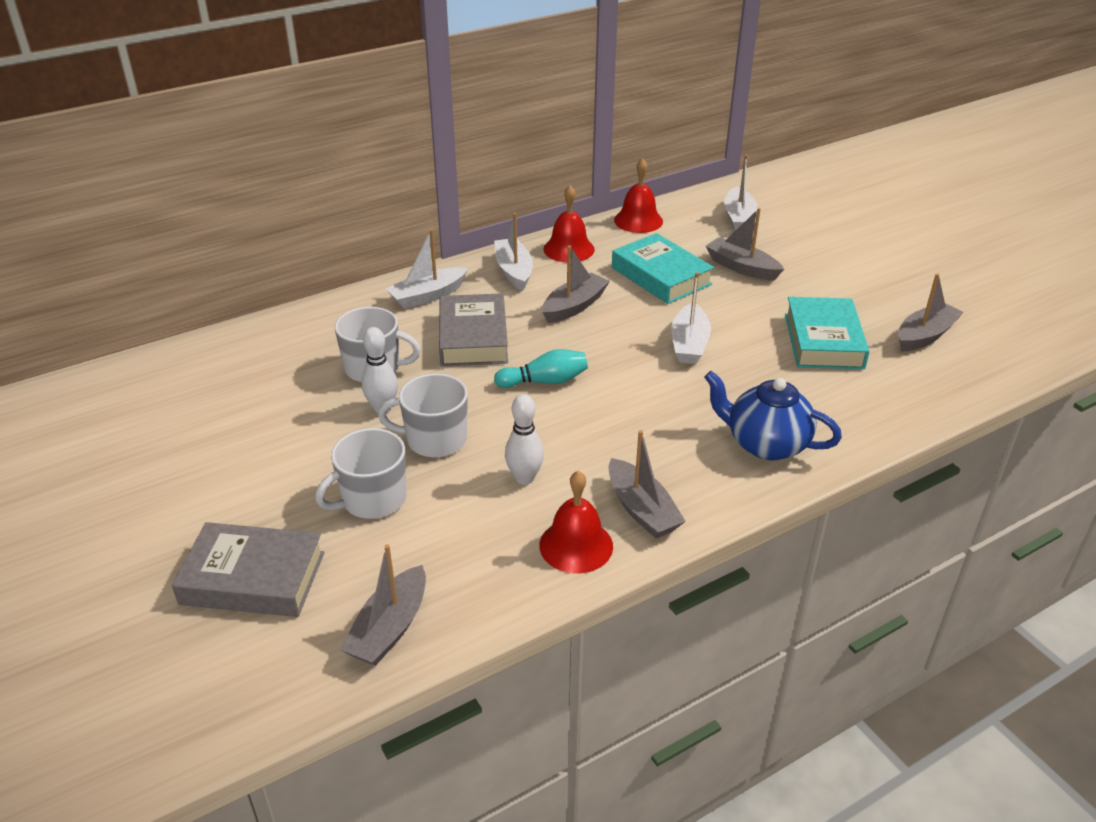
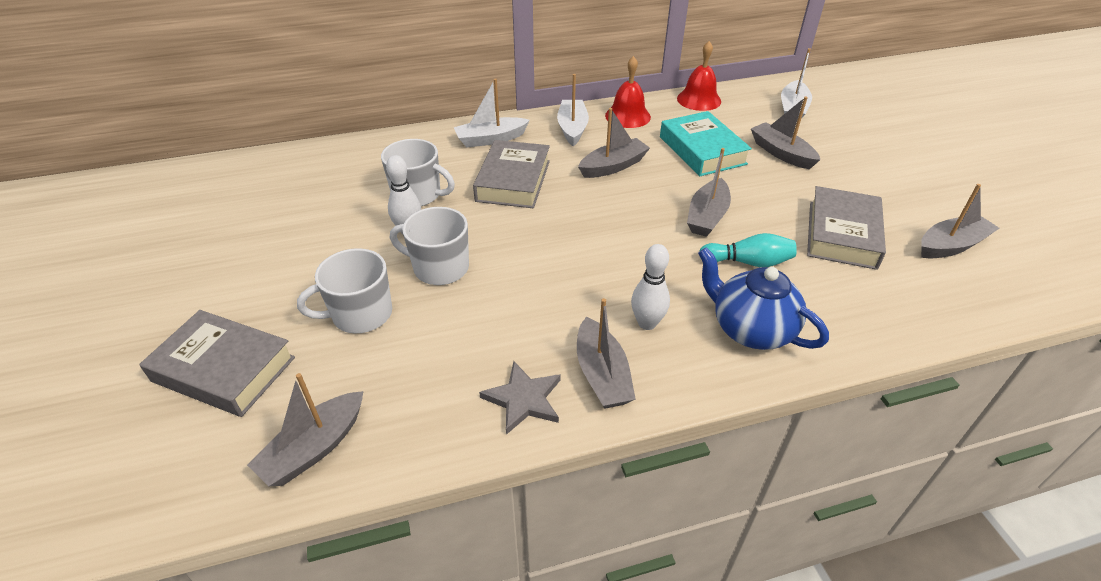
camera: 15 degrees right, 5 degrees up
(524, 478) = (503, 320): white bowling pin -> white bowling pin (647, 323)
(545, 381) = (559, 230): turquoise bowling pin -> turquoise bowling pin (748, 262)
(576, 545) = (523, 399): red bell -> grey star
(689, 344) = (707, 216): white boat -> grey boat
(823, 341) = (842, 234): turquoise book -> grey book

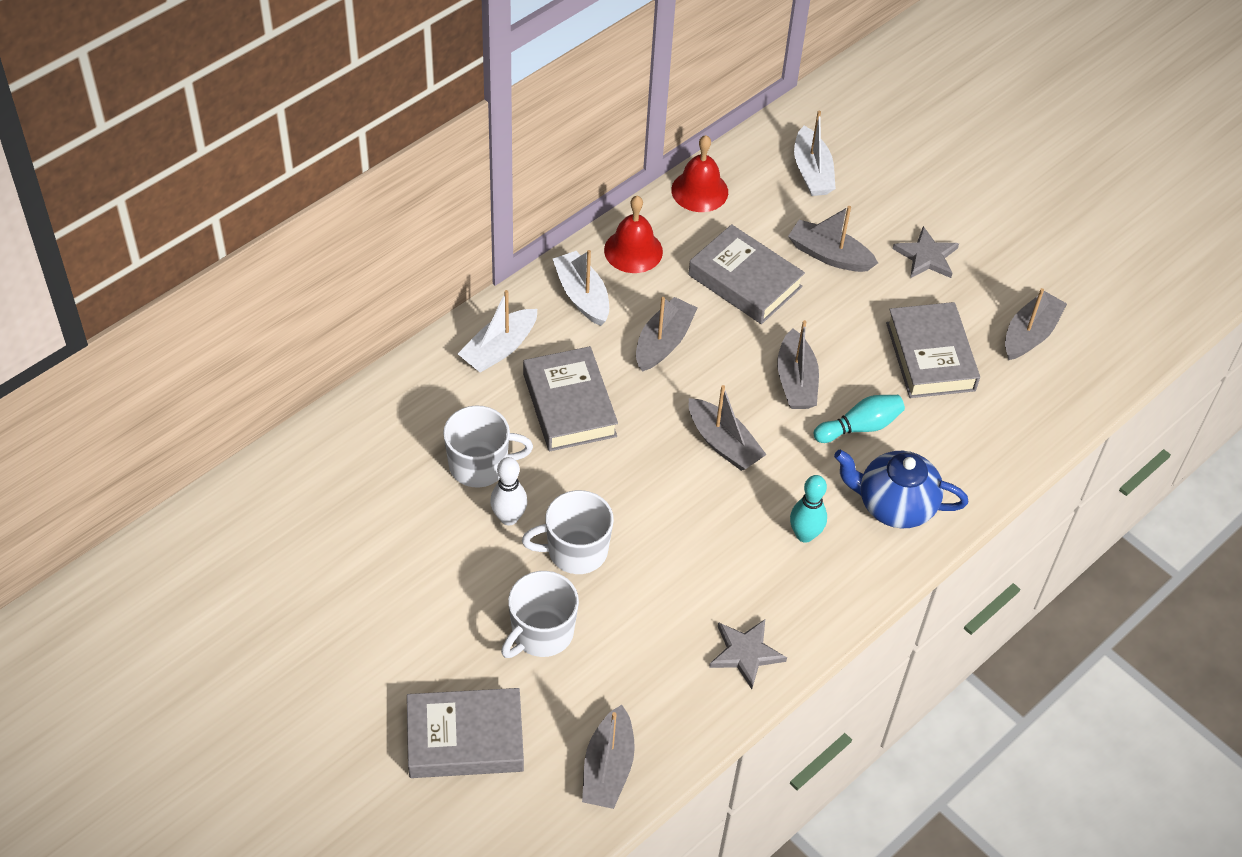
camera: 30 degrees left, 10 degrees up
(602, 374) = (795, 603): grey boat -> grey boat (723, 443)
(647, 323) = (804, 535): white bowling pin -> turquoise bowling pin
(702, 150) = (745, 281): turquoise book -> grey book
(868, 173) = (926, 256): none -> grey star

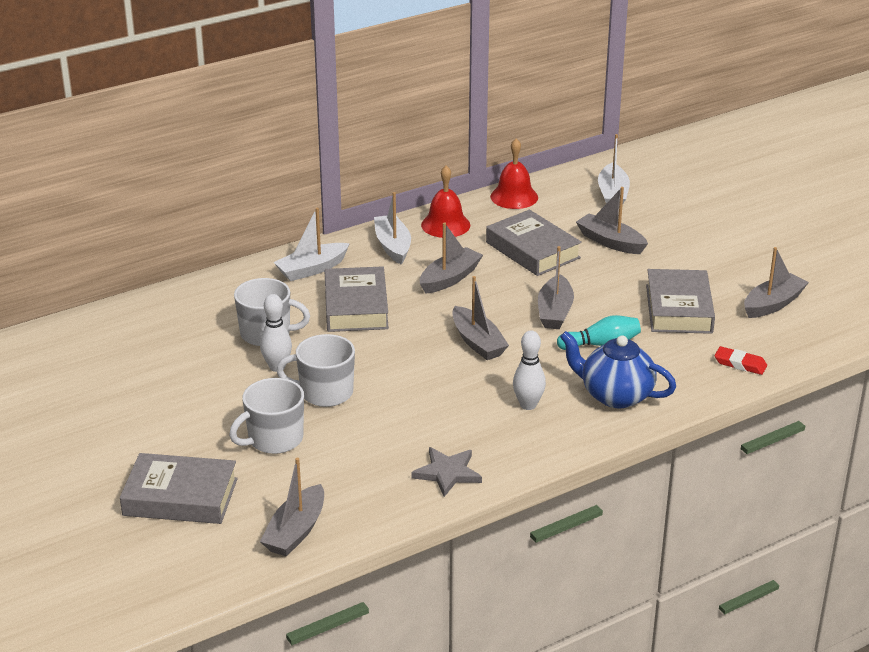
camera: 15 degrees right, 20 degrees down
(804, 535) = (528, 405): turquoise bowling pin -> white bowling pin
(926, 256) = (695, 250): grey star -> none
(1015, 435) = (740, 364): none -> red eraser

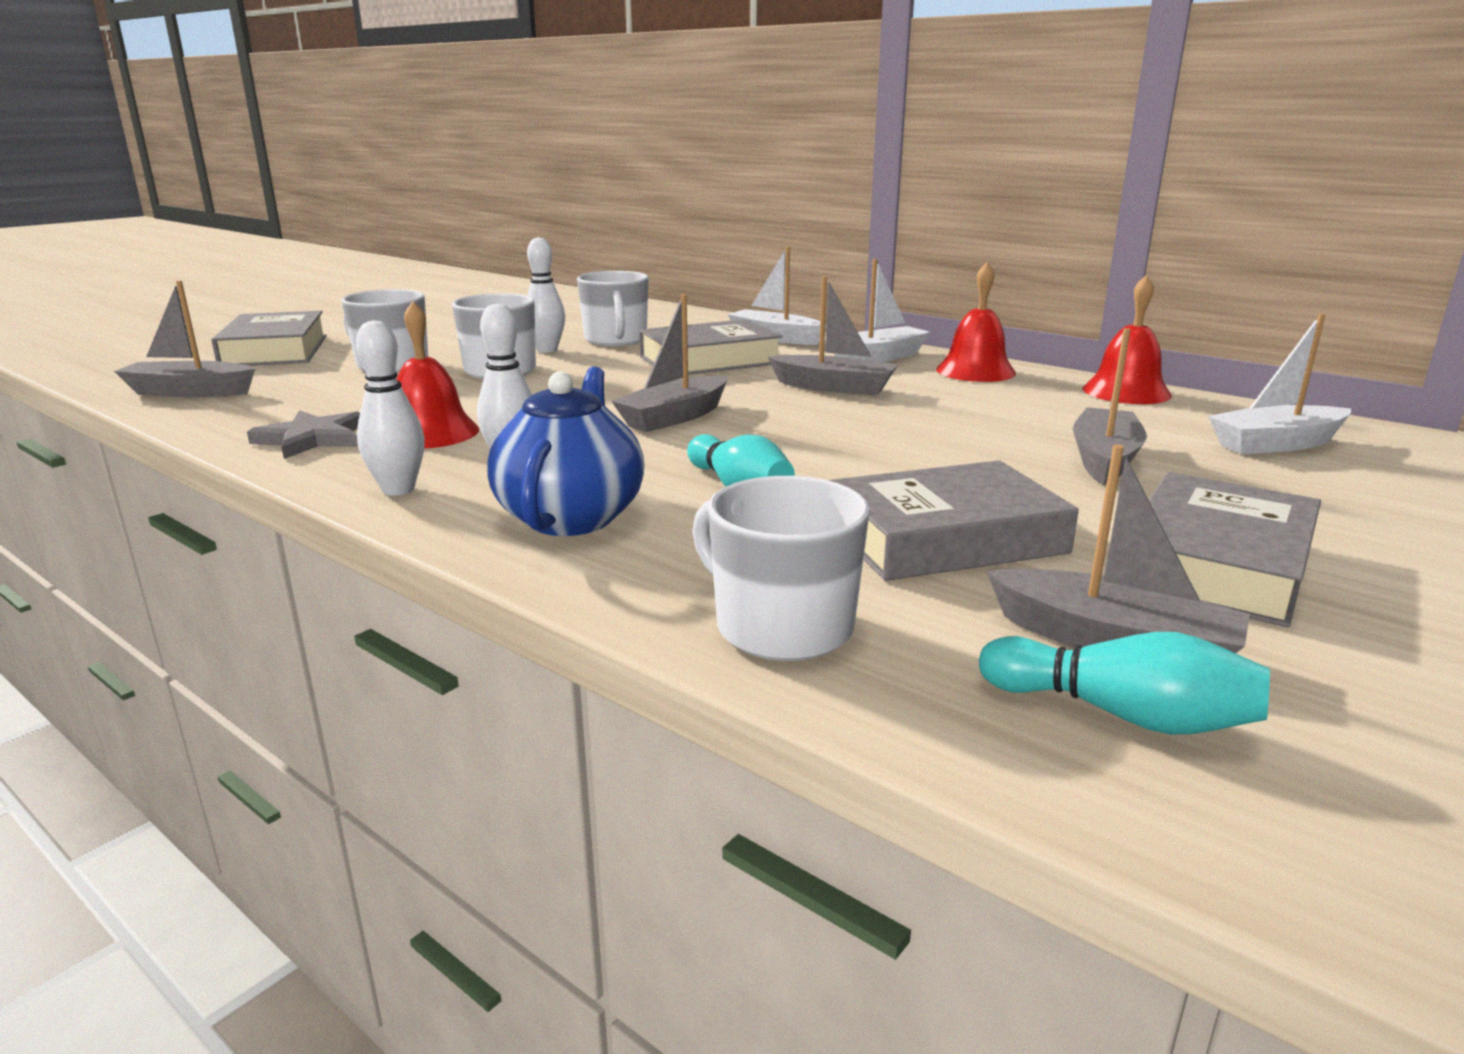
camera: 70 degrees right, 10 degrees down
(459, 429) = (430, 432): none -> red bell
(532, 250) = (985, 417): grey book -> grey book (1215, 563)
(554, 443) = (398, 489): none -> white bowling pin
(555, 312) = (813, 448): grey boat -> none
(740, 364) = (781, 627): red eraser -> white mug
(813, 319) = (1122, 715): none -> turquoise bowling pin

